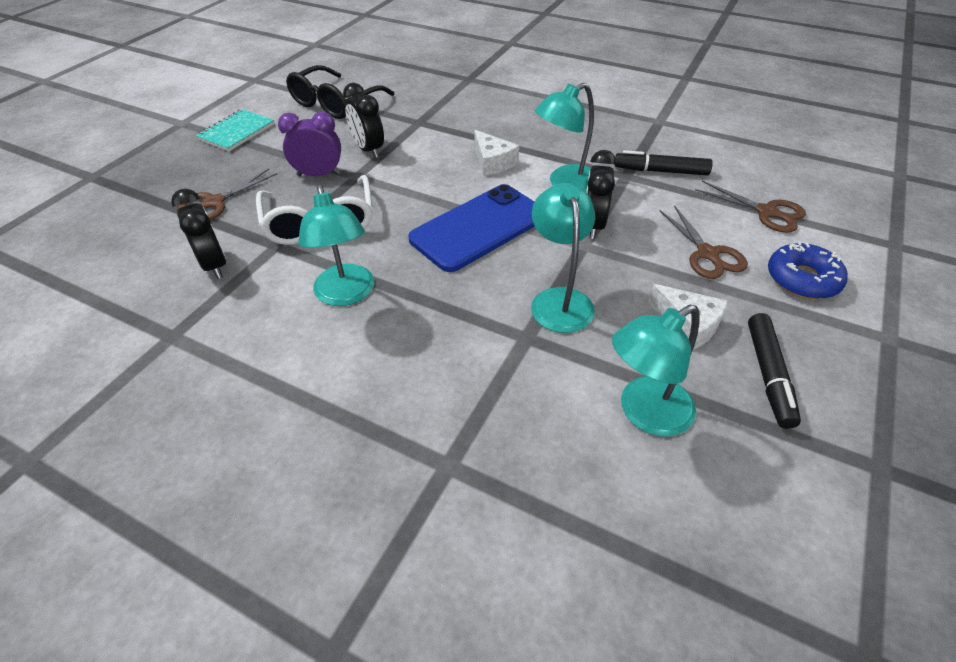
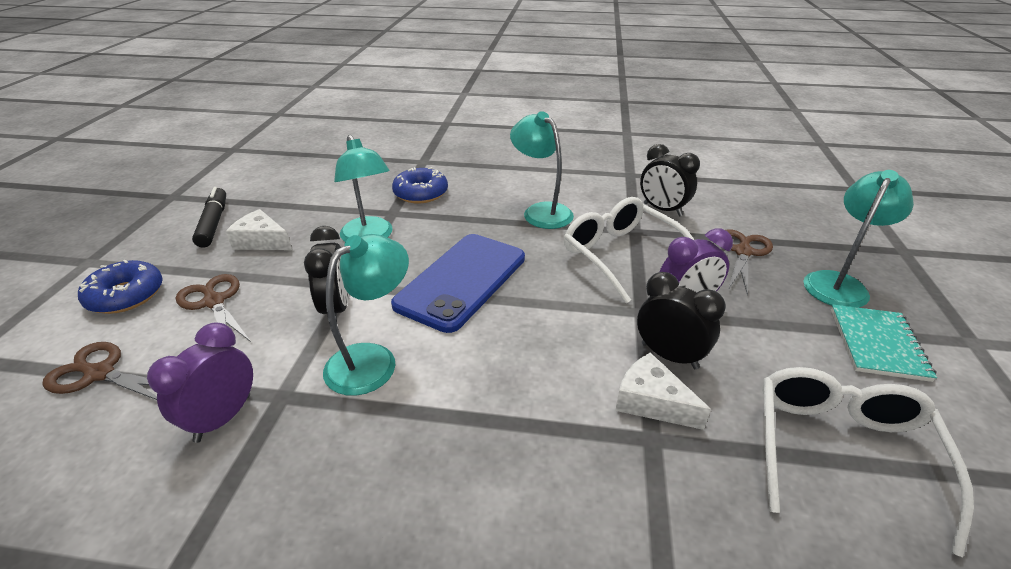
camera: 160 degrees right, 10 degrees down
(335, 103) = (841, 451): black glasses -> white glasses
(478, 369) = (421, 193): none -> blue donut
(493, 162) = (484, 375): white cheese -> white cheese (651, 402)
(644, 413) = (310, 193): turquoise lamp -> turquoise lamp (838, 283)
(660, 171) = (223, 418): black marker -> purple clock

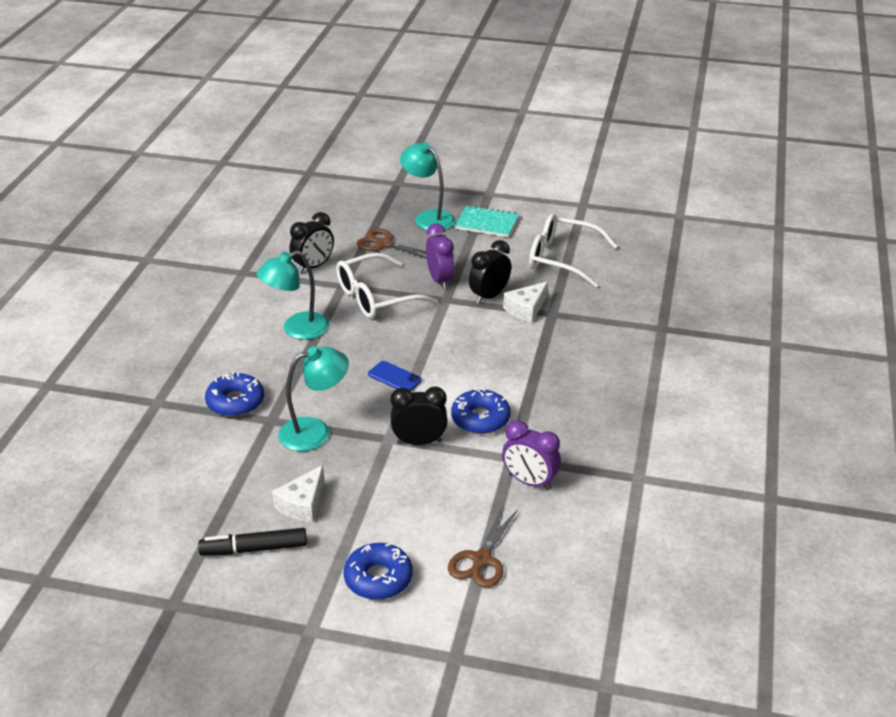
camera: 85 degrees left, 0 degrees up
(214, 302) = (398, 516): brown scissors -> none
(372, 360) = (480, 419): turquoise lamp -> blue donut
(462, 281) = (394, 377): blue phone -> blue phone, size x0.44

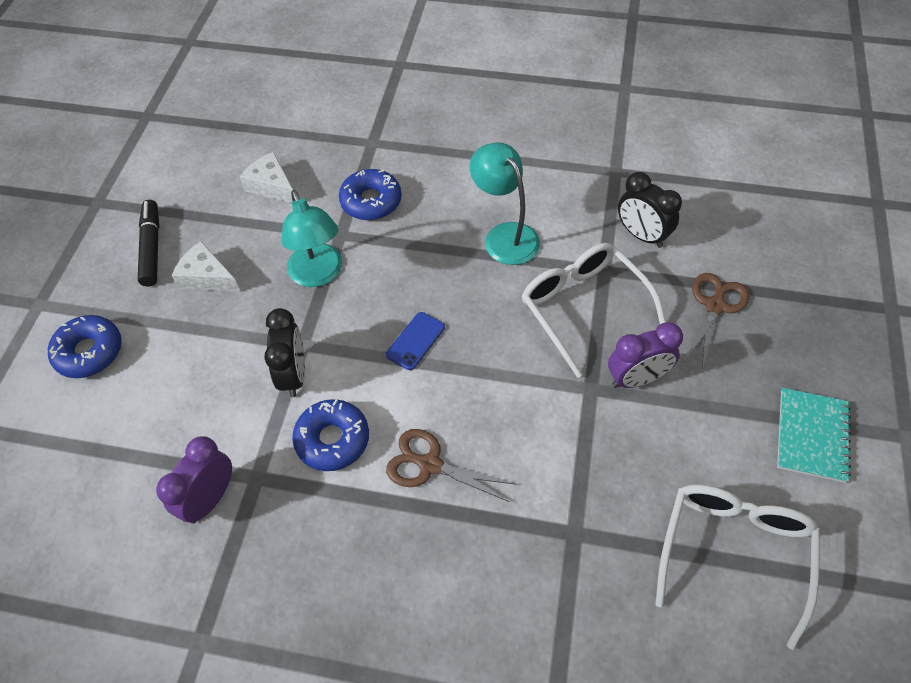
camera: 90 degrees right, 20 degrees up
(428, 218) = (802, 354): turquoise lamp -> none
(481, 559) = (93, 447): brown scissors -> brown scissors (430, 465)
(489, 296) = (607, 444): black clock -> none
(526, 309) = (581, 495): white cheese -> white cheese (272, 186)

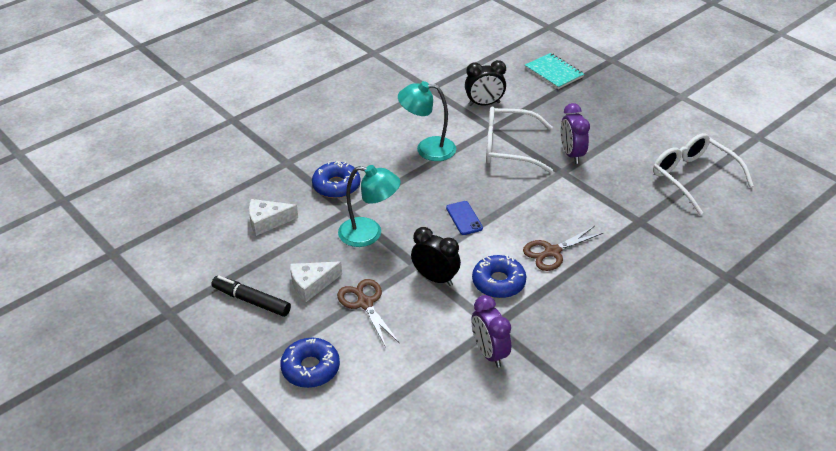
camera: 55 degrees left, 15 degrees down
(637, 378) = (571, 154): purple clock -> purple clock turned 150 degrees clockwise
(715, 306) = (555, 107): brown scissors -> brown scissors (365, 303)
(812, 436) = (655, 121): turquoise notebook -> turquoise notebook (554, 72)

